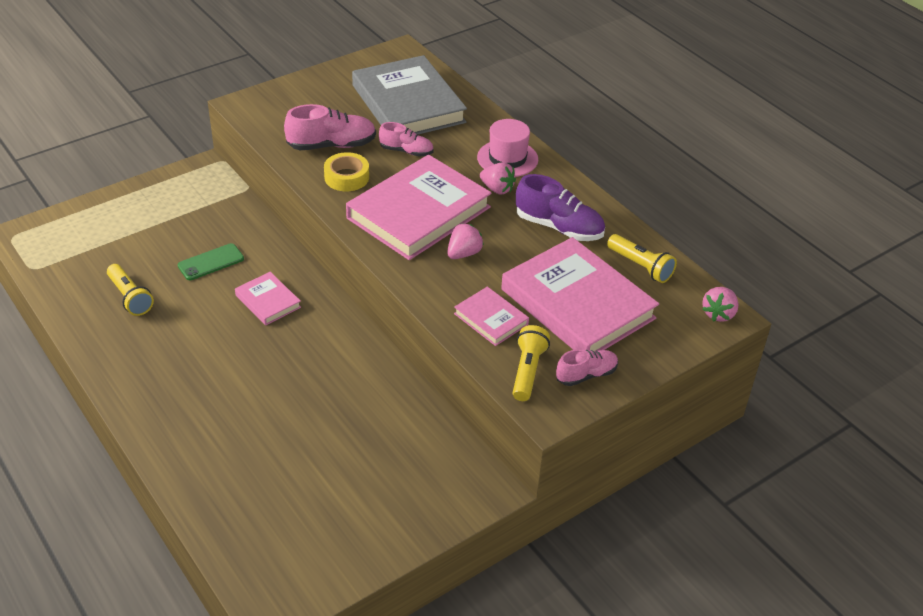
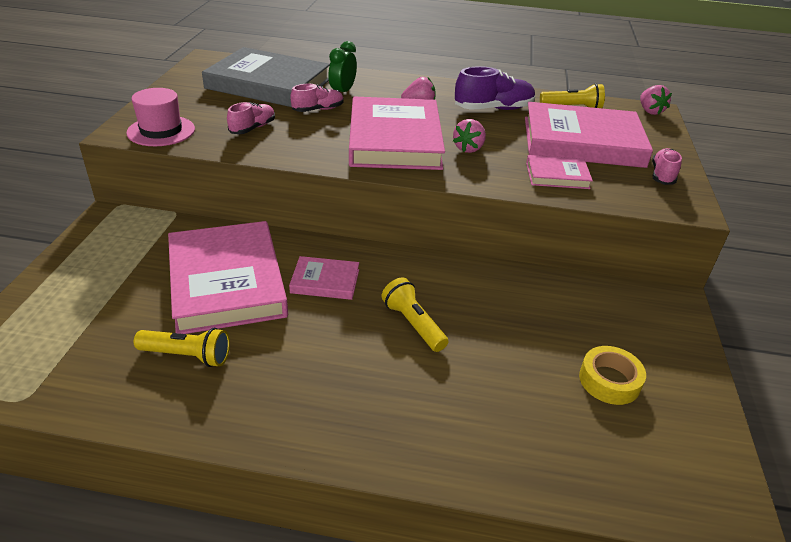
camera: 45 degrees left, 5 degrees down
(211, 262) = (227, 282): green phone -> pink book
(331, 145) = (252, 128): pink shoe -> pink shoe, size x0.63
(346, 177) = (301, 142): yellow tape -> yellow tape (609, 381)
(455, 142) = (342, 92): none -> green clock
(463, 253) = (468, 148): pink strawberry -> pink strawberry turned 150 degrees counterclockwise
(507, 158) = (393, 88): pink hat -> pink hat (161, 131)
(527, 371) = (633, 192): yellow flashlight -> yellow flashlight (413, 324)

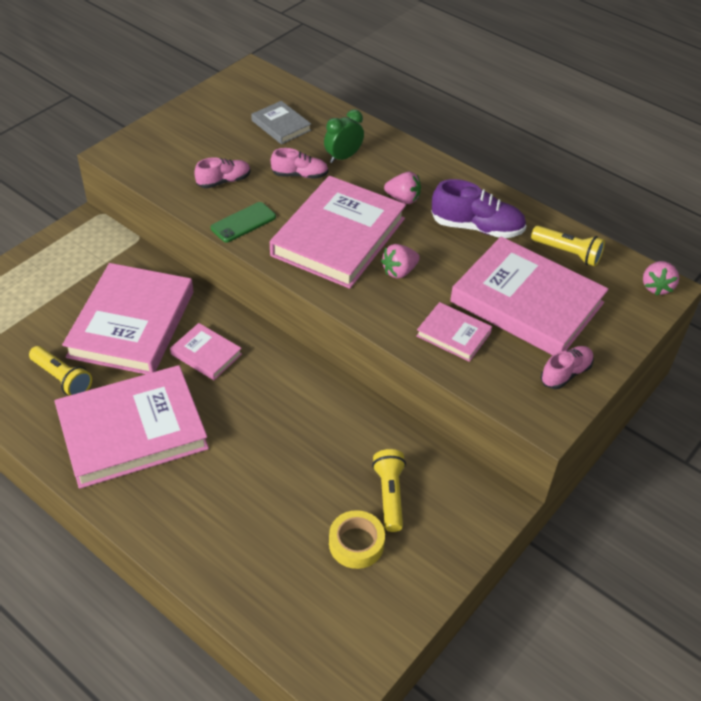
camera: 30 degrees right, 10 degrees up
(161, 131) = (147, 161): pink hat -> none
(268, 84) = (281, 125): grey book -> grey book, size x0.47
(300, 151) = (243, 222): none -> green phone
(308, 374) = (132, 430): none -> pink book
(413, 324) = (243, 423): yellow flashlight -> yellow flashlight (389, 495)

